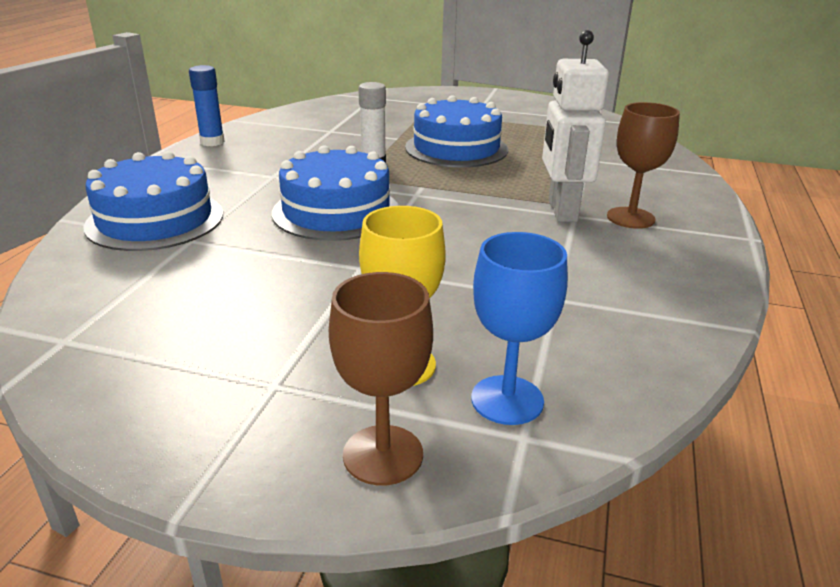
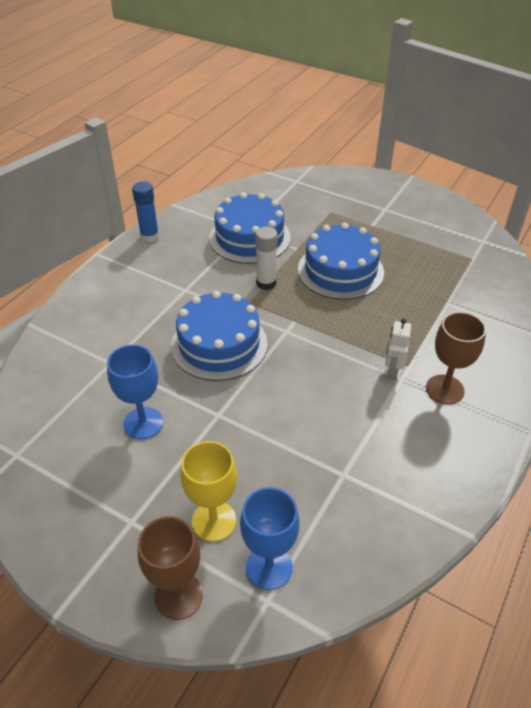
camera: 15 degrees right, 15 degrees up
(155, 220) = (90, 335): blue cake -> blue cake (249, 238)
(257, 286) = (143, 423): none -> blue goblet
(561, 211) = (392, 371): white robot -> white robot, size x0.53

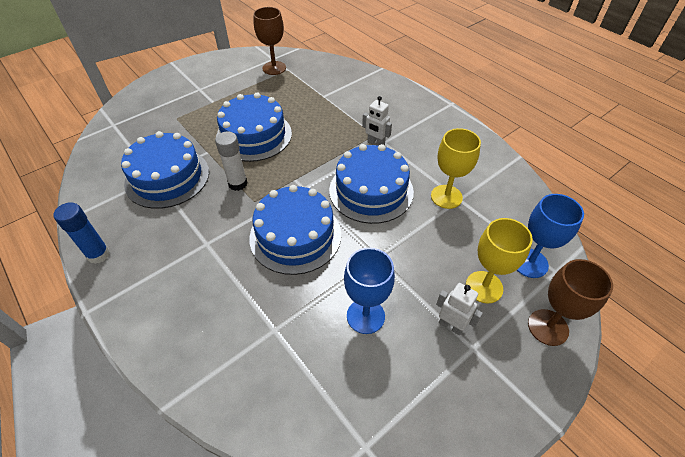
camera: 70 degrees left, 5 degrees up
(153, 497) = (451, 325): none -> white robot
(311, 386) = (371, 191): none -> blue cake
(339, 460) = (446, 197): none -> yellow goblet
(445, 389) = (403, 126): brown goblet -> brown goblet (274, 68)

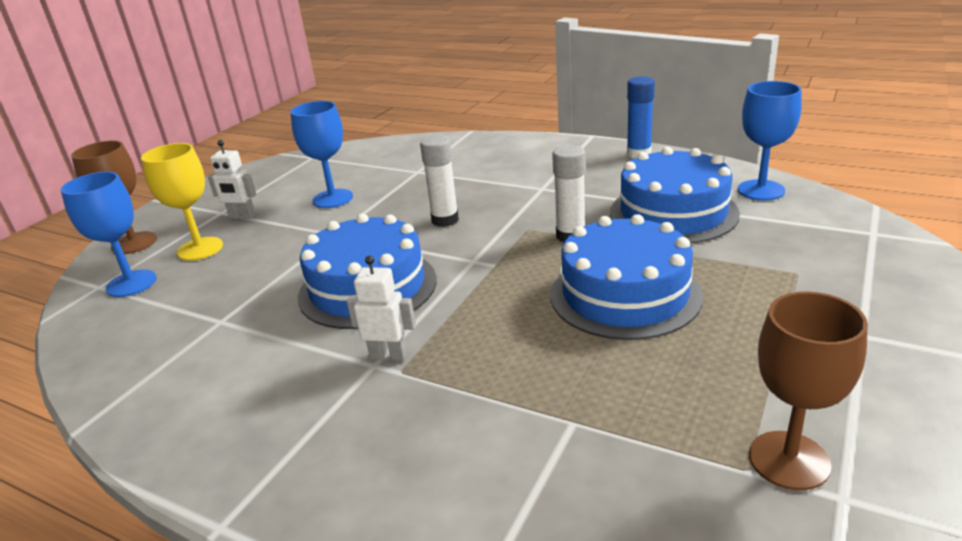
camera: 160 degrees right, 20 degrees down
(101, 174) = (761, 190): none -> blue goblet
(295, 236) = (445, 220): blue cake -> white glue stick
(446, 197) = (242, 317): yellow goblet -> none

